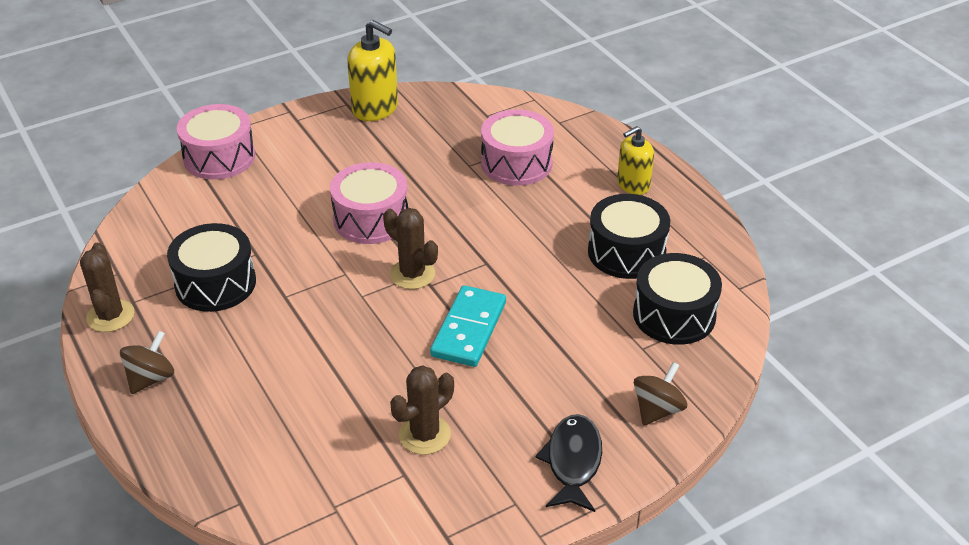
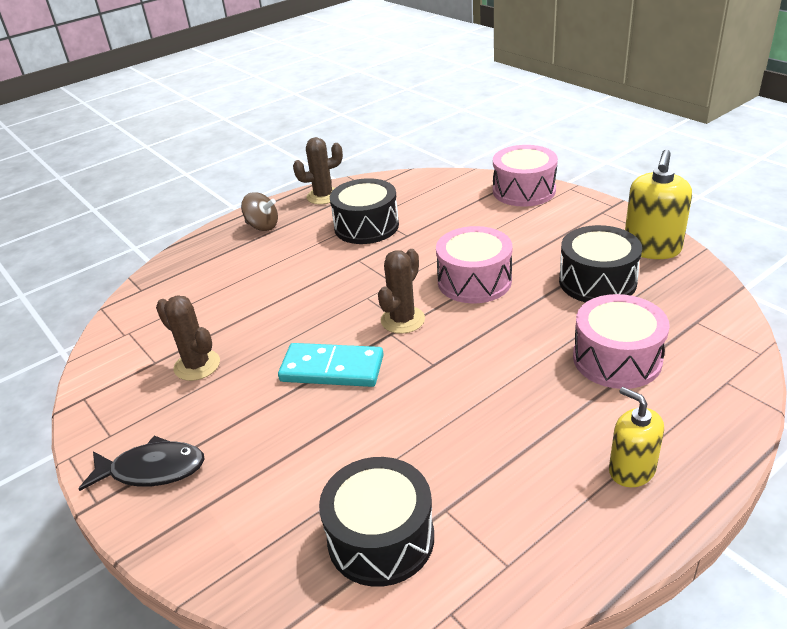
camera: 85 degrees right, 5 degrees down
(626, 252) = (488, 478): black drum -> black drum (597, 281)
(657, 410) = (219, 535): brown spinning top -> none

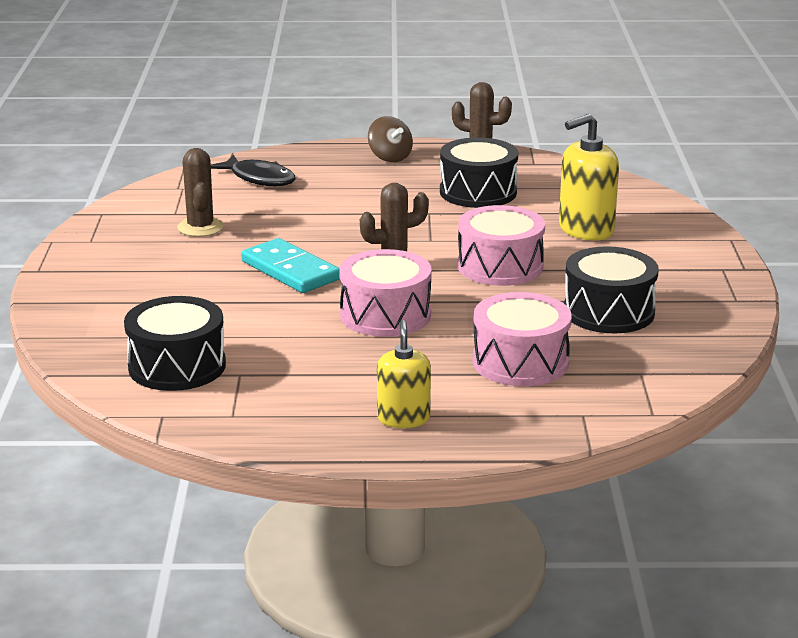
camera: 35 degrees right, 10 degrees down
(152, 470) = (91, 270): black fish -> black fish (259, 178)
(524, 191) = (679, 223): pink drum -> pink drum (385, 315)
(652, 248) = (712, 312): yellow soap dispenser -> yellow soap dispenser (586, 229)

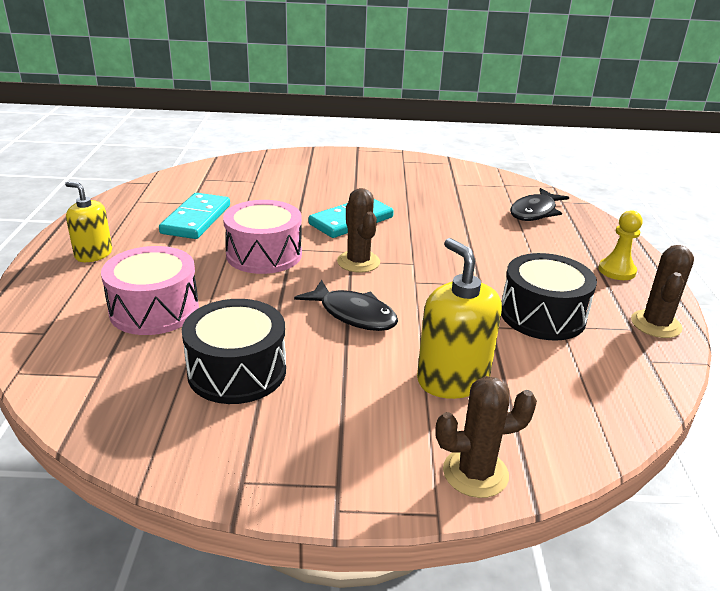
camera: 90 degrees right, 5 degrees up
(177, 366) = (210, 186): black drum -> none
(200, 227) = (429, 191): brown cactus -> brown cactus (475, 473)
(294, 364) = (196, 219): none -> turquoise domino
(390, 157) = (617, 271): brown spinning top -> yellow pawn
(403, 418) = (93, 254): yellow soap dispenser -> yellow soap dispenser turned 150 degrees counterclockwise
(500, 266) = (353, 314): pink drum -> black fish

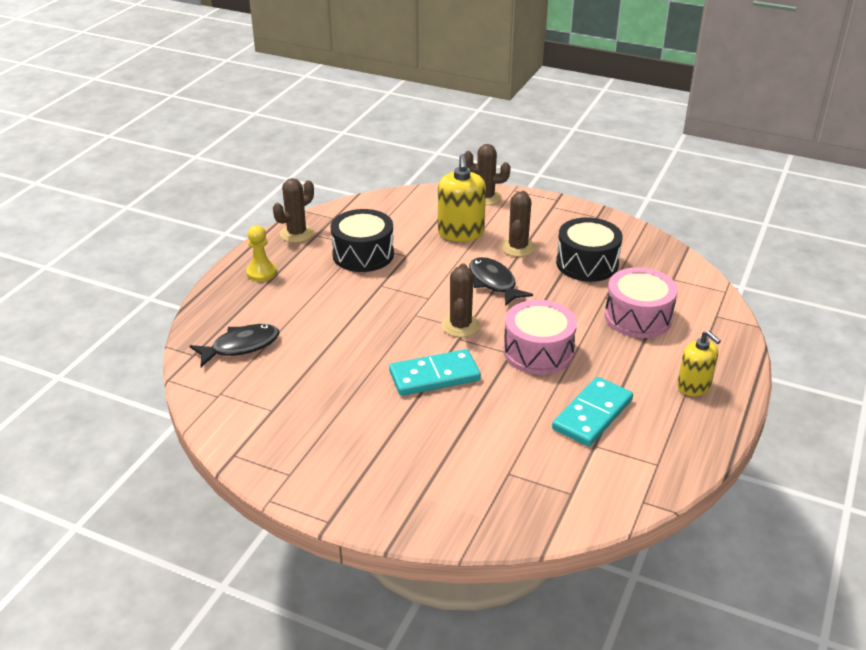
camera: 155 degrees left, 5 degrees up
(352, 374) = (518, 247): none -> brown cactus

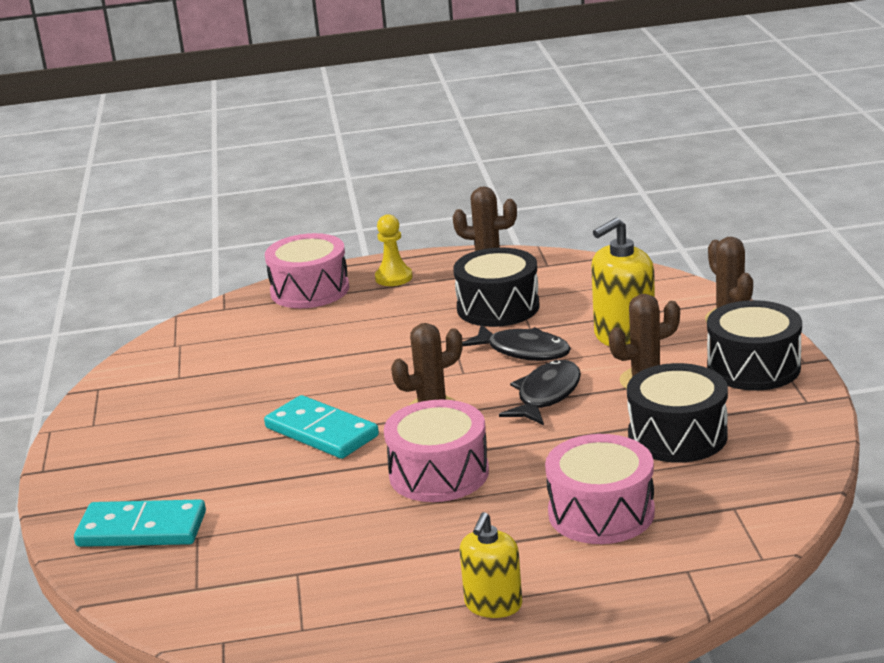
camera: 60 degrees right, 10 degrees down
(225, 310) = (310, 290): none -> pink drum
(241, 346) = (260, 322): black fish -> black fish (523, 351)
(544, 214) = (753, 367): none -> black drum
(592, 414) = (354, 551): turquoise domino -> turquoise domino (142, 529)

